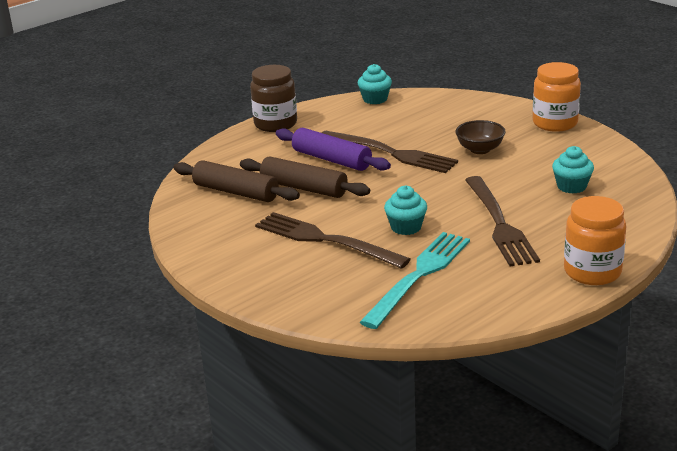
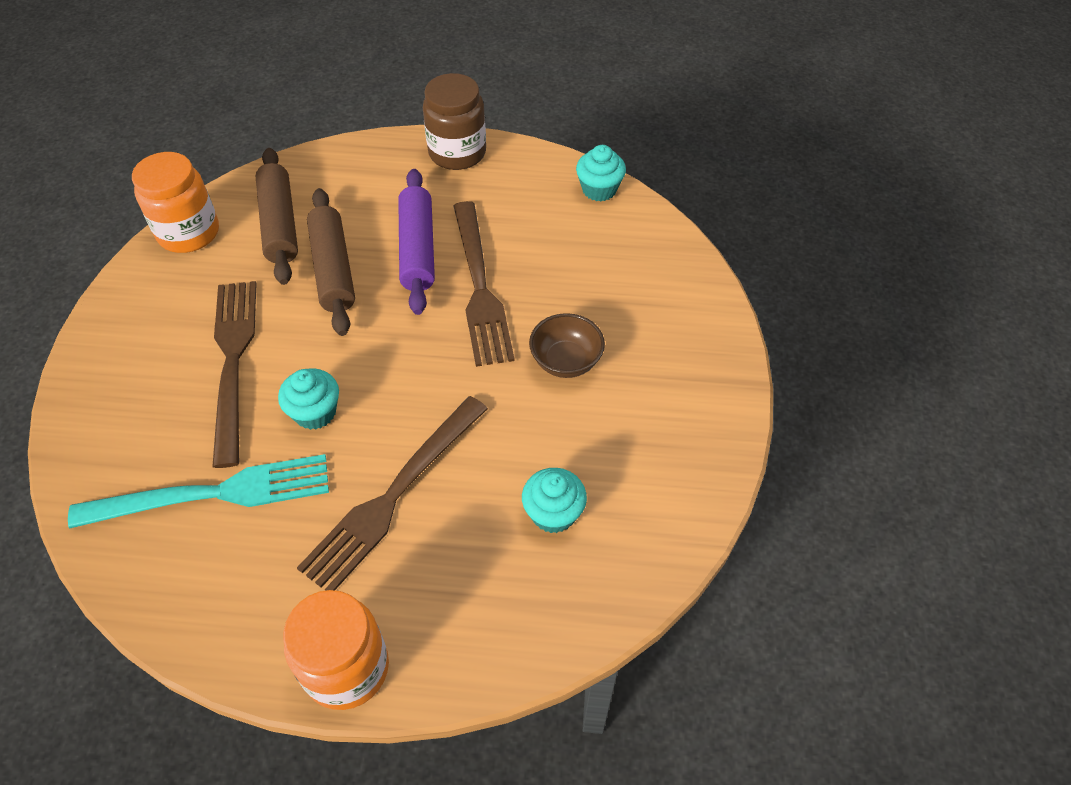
camera: 45 degrees right, 25 degrees up
(555, 123) = (713, 391): orange jar -> orange jar (189, 233)

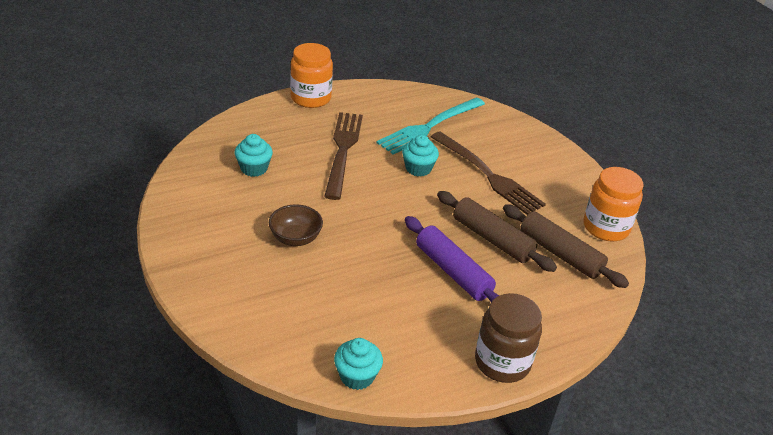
camera: 145 degrees right, 15 degrees down
(480, 289) = (386, 261): brown fork -> none

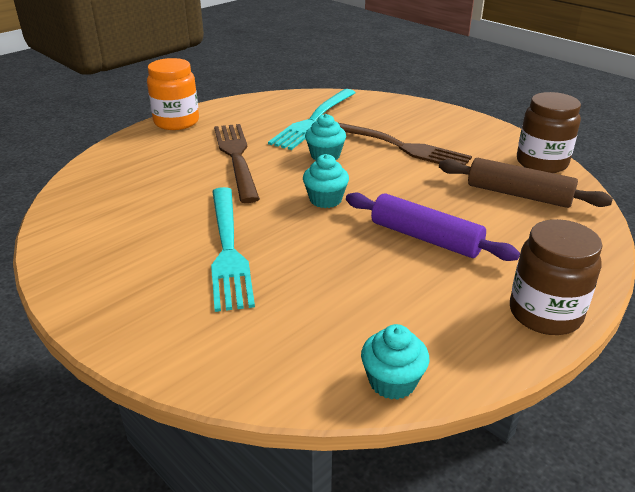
camera: 15 degrees left, 5 degrees down
(254, 168) = (143, 194): turquoise cupcake -> turquoise cupcake (325, 199)
(295, 238) = (228, 250): brown bowl -> turquoise fork
(492, 239) = (443, 198): brown rolling pin -> none
(605, 227) = (541, 163): orange jar -> brown jar

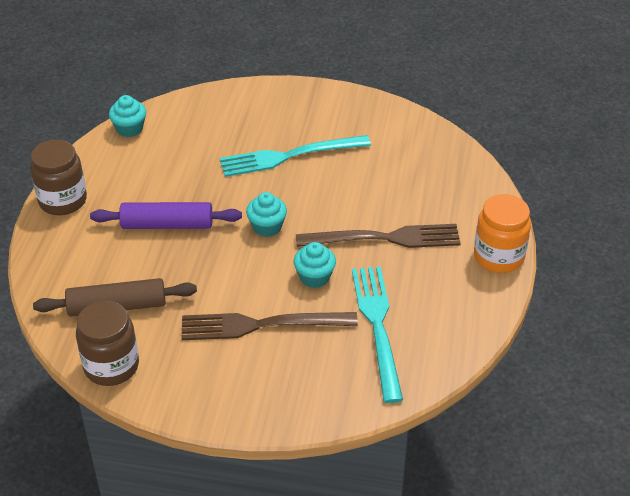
camera: 145 degrees right, 10 degrees up
(228, 250) = (288, 156): turquoise fork -> turquoise fork turned 60 degrees counterclockwise
(236, 157) = (386, 238): brown fork -> brown fork turned 45 degrees counterclockwise

